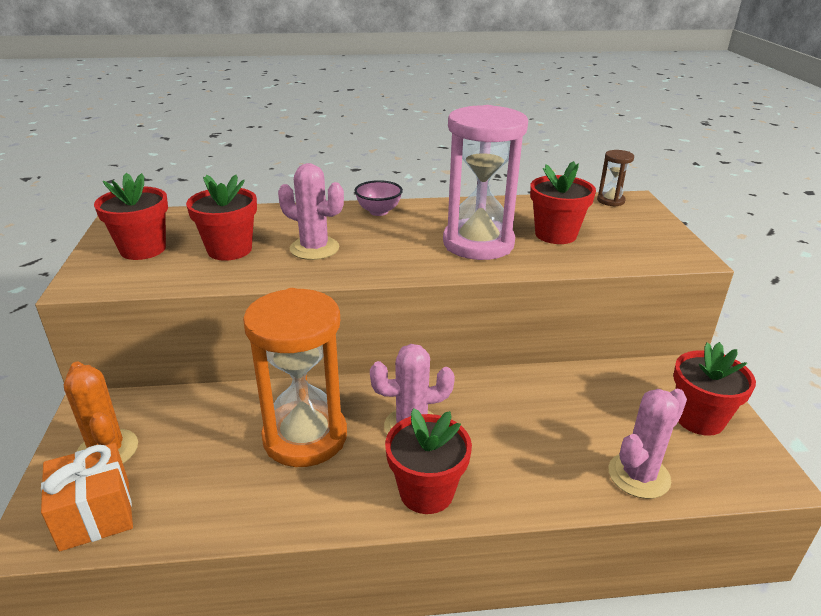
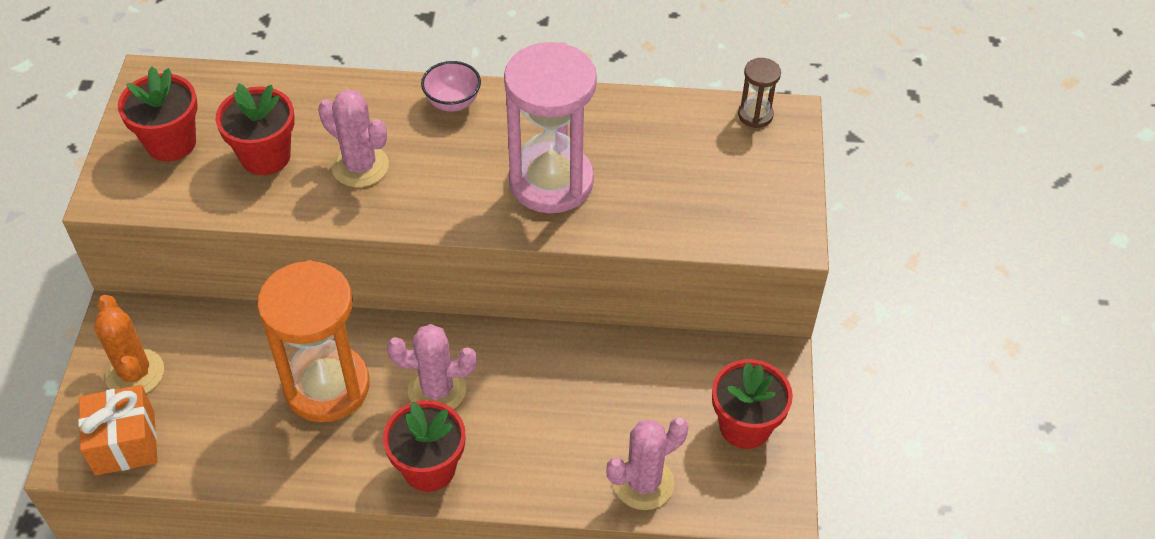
camera: 10 degrees right, 20 degrees up
(555, 234) = (651, 176): red flower pot -> none

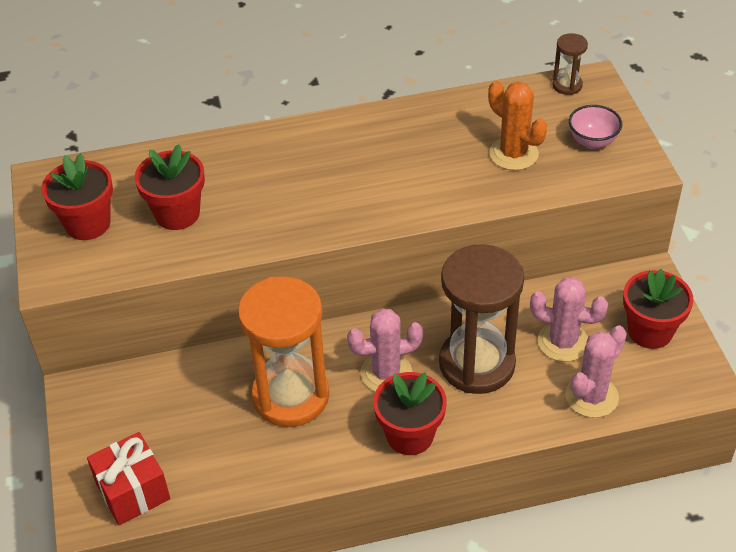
camera: 15 degrees left, 5 degrees down
(125, 443) = (133, 491): orange gift -> red gift
(135, 373) = (115, 432): orange cactus -> orange cactus (513, 154)
(360, 166) = (263, 201): pink cactus -> pink cactus (563, 342)
(452, 102) = (317, 134): pink bowl -> pink bowl (592, 141)
(537, 408) = (477, 364): none -> brown hourglass
(551, 181) = (430, 173): pink hourglass -> none

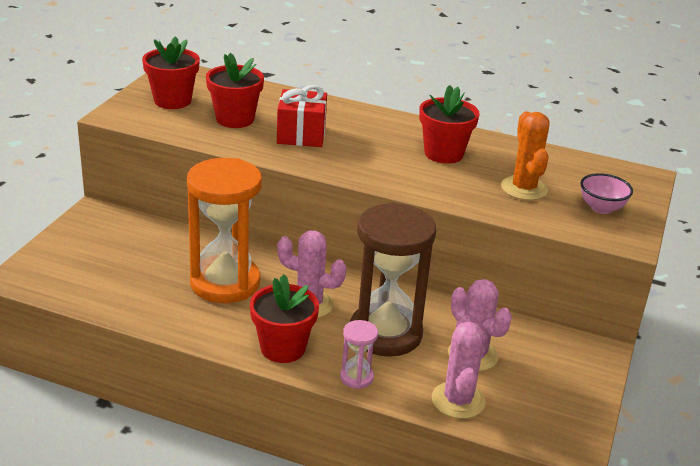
camera: 30 degrees right, 15 degrees down
(133, 491) = (59, 279): red gift -> red gift (301, 135)
(496, 426) = (356, 377): none -> pink hourglass
(567, 85) = (619, 170): brown hourglass -> none
(591, 397) = (458, 400): pink cactus -> pink cactus turned 75 degrees counterclockwise
(650, 331) = (559, 385): red flower pot -> red flower pot (443, 154)

